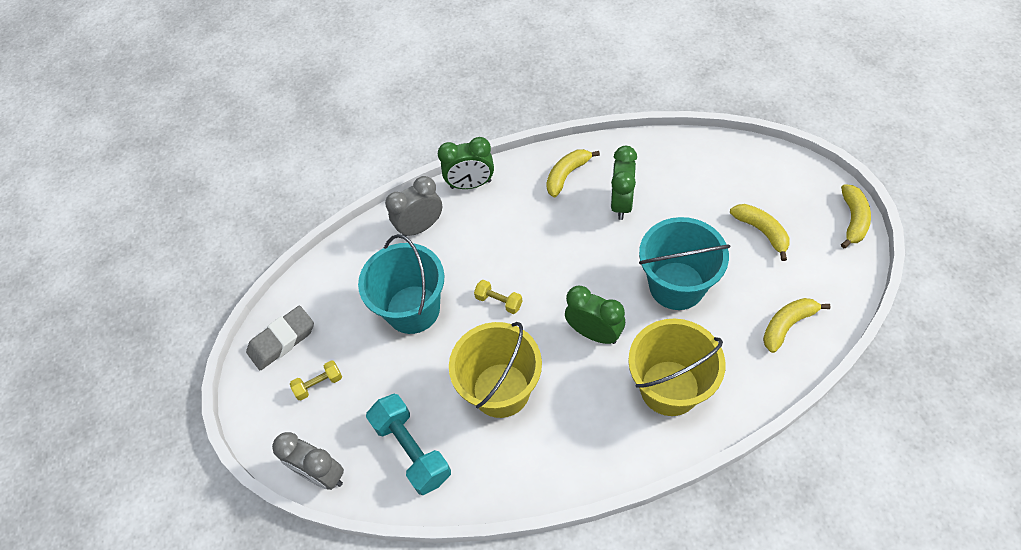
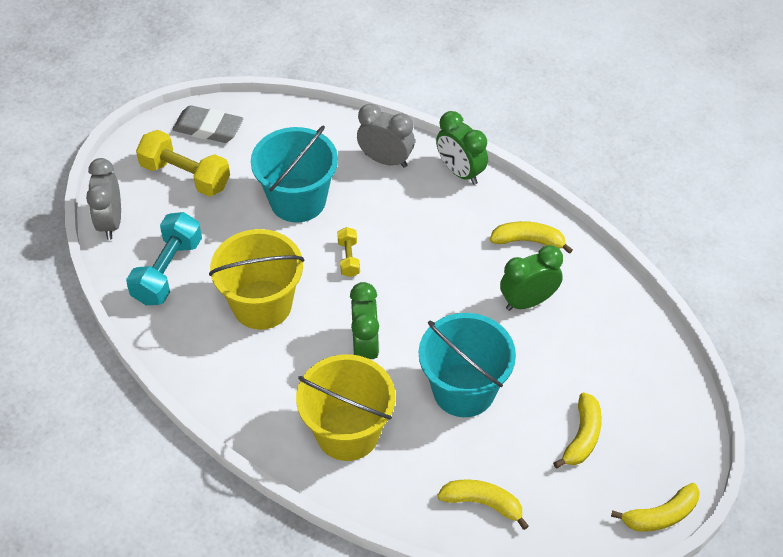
camera: 50 degrees right, 5 degrees down
(319, 384) = (185, 176): yellow dumbbell -> yellow dumbbell, size x1.93

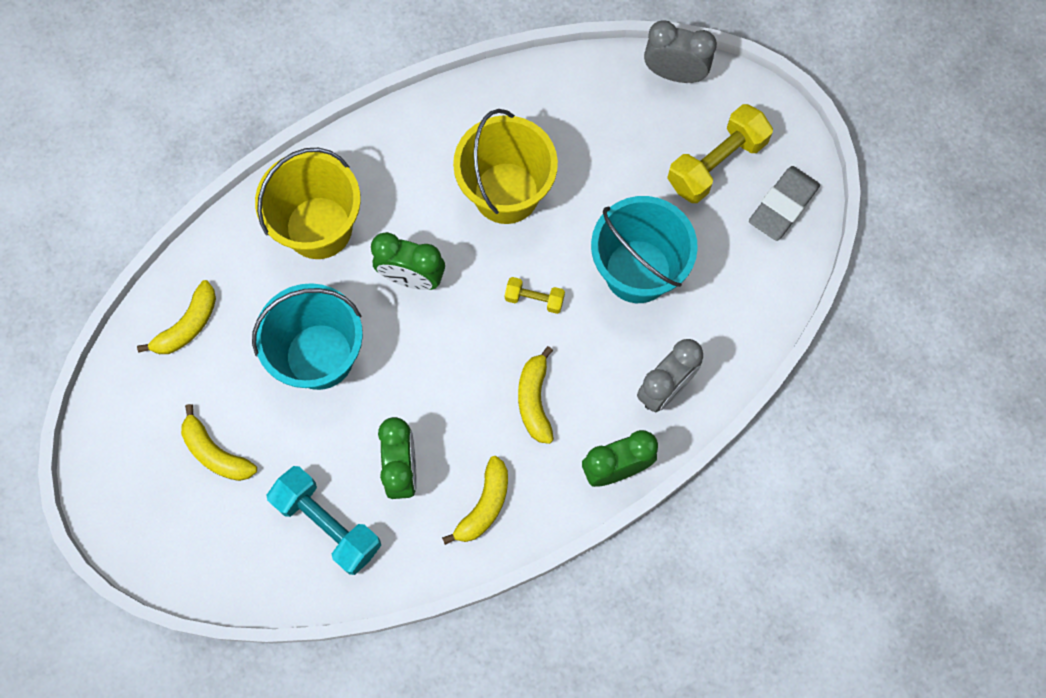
camera: 110 degrees right, 20 degrees up
(167, 271) = (586, 113): turquoise dumbbell -> turquoise dumbbell (327, 524)
(660, 515) = (98, 490): yellow banana -> yellow banana (534, 400)

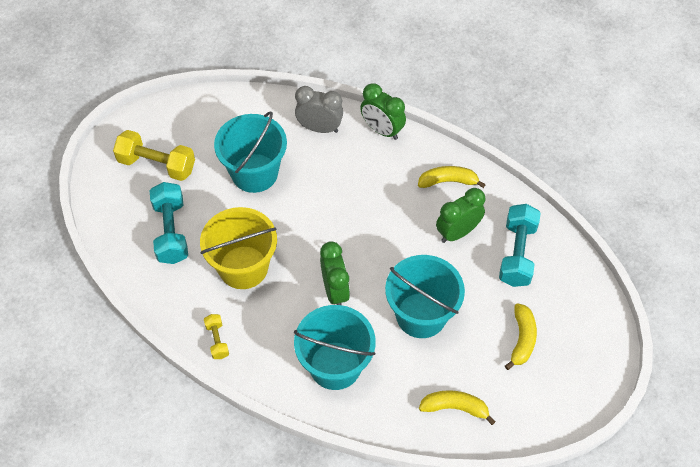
camera: 120 degrees left, 15 degrees down
(319, 228) = (335, 365): yellow bucket -> turquoise bucket
(534, 299) = (306, 217): yellow dumbbell -> yellow dumbbell (217, 340)
(534, 400) = (369, 187): yellow banana -> none
(604, 137) = (171, 231): none -> turquoise dumbbell
(674, 73) = (102, 214): grey clock -> none
(783, 206) = (167, 121): grey eraser -> none

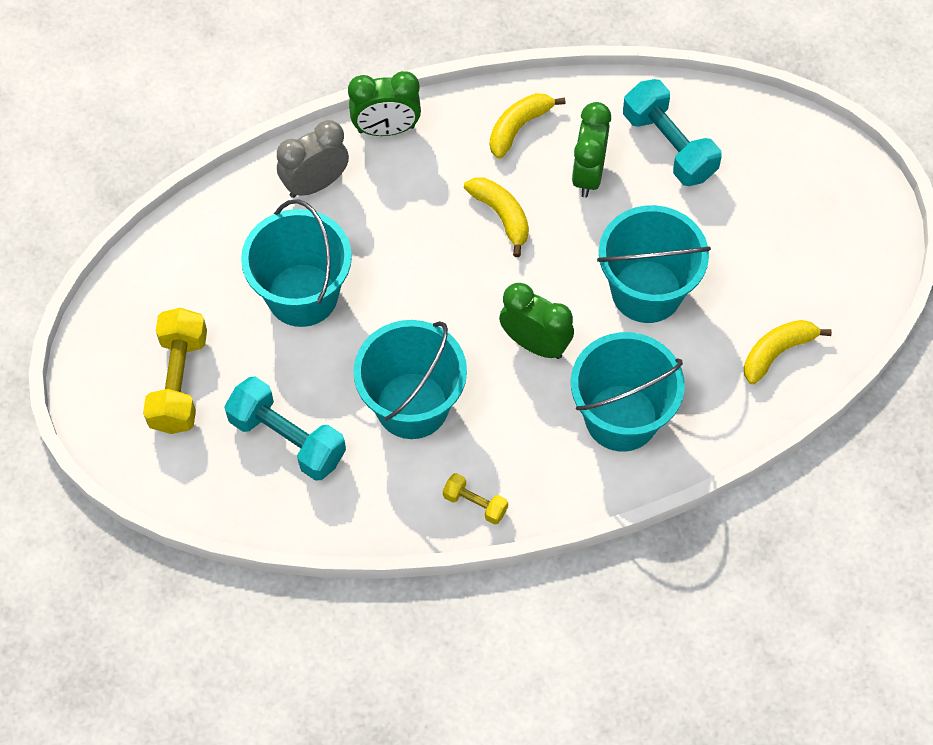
camera: 45 degrees left, 5 degrees up
(157, 165) = (179, 382): yellow dumbbell -> yellow dumbbell turned 60 degrees counterclockwise
(243, 267) = (412, 405): yellow bucket -> turquoise bucket
(522, 339) = (765, 229): yellow banana -> yellow banana (501, 216)

